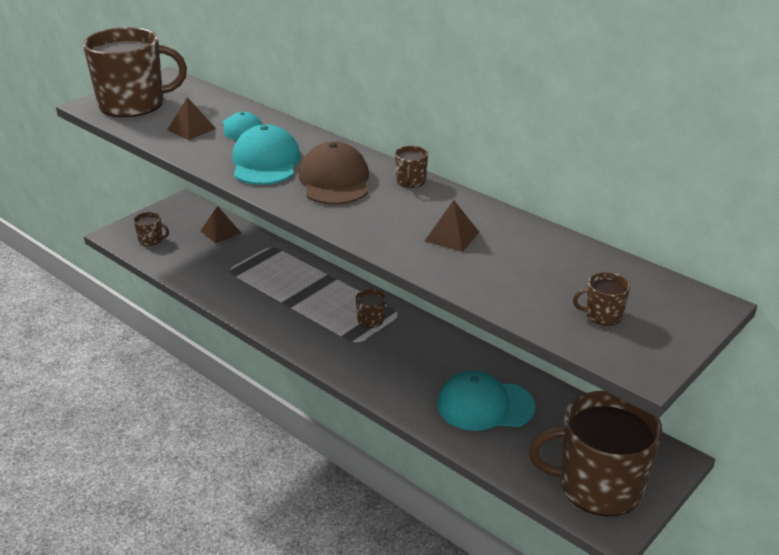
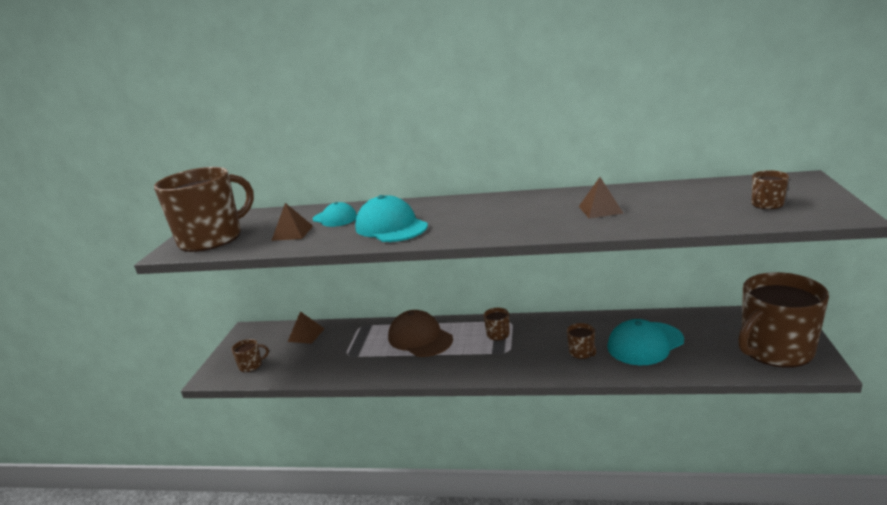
camera: 30 degrees left, 10 degrees down
(334, 181) = (463, 216): brown cap -> brown cap (420, 338)
(411, 181) = (515, 198): brown mug -> brown mug (582, 352)

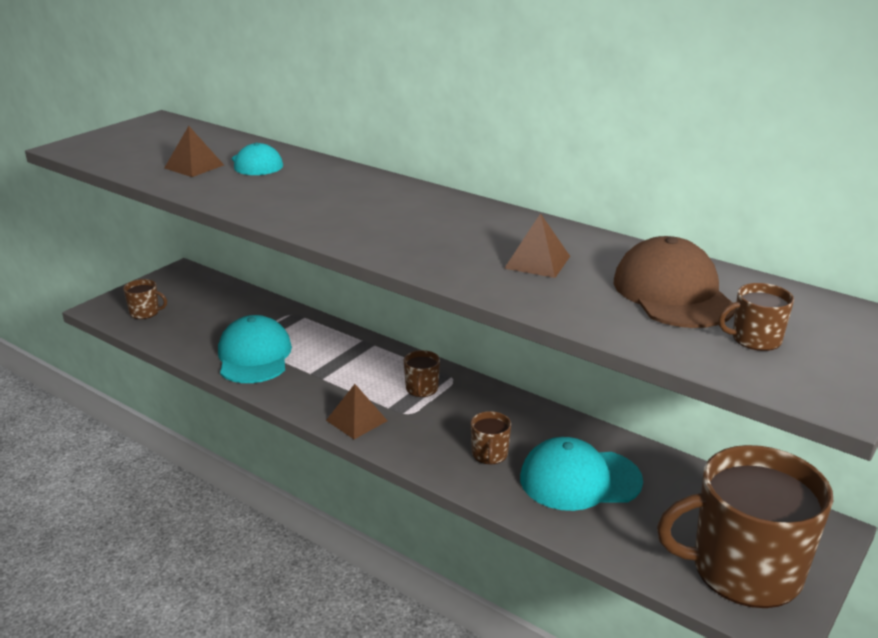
camera: 25 degrees right, 5 degrees up
(212, 238) = (121, 145): brown mug -> none
(306, 335) = (229, 300): brown pyramid -> brown pyramid (356, 420)
(391, 227) = (289, 196): turquoise cap -> turquoise cap (254, 356)
(420, 338) = (334, 355): brown cap -> brown cap (672, 293)

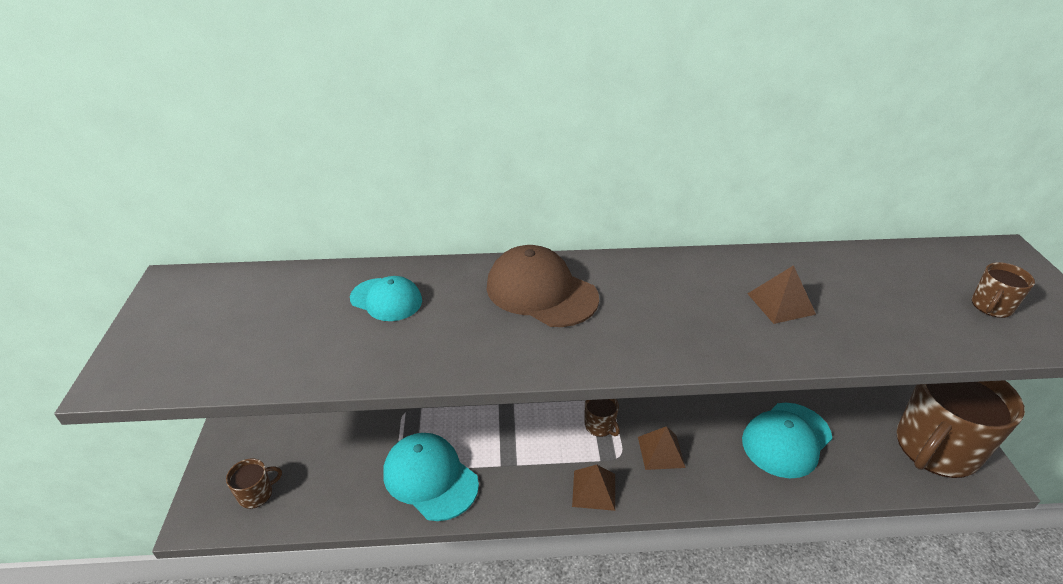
camera: 40 degrees left, 10 degrees up
(194, 166) = (326, 335): brown pyramid -> brown pyramid (661, 452)
(489, 454) = (714, 456): brown mug -> none
(672, 293) = (893, 288): brown cap -> brown cap (541, 292)

